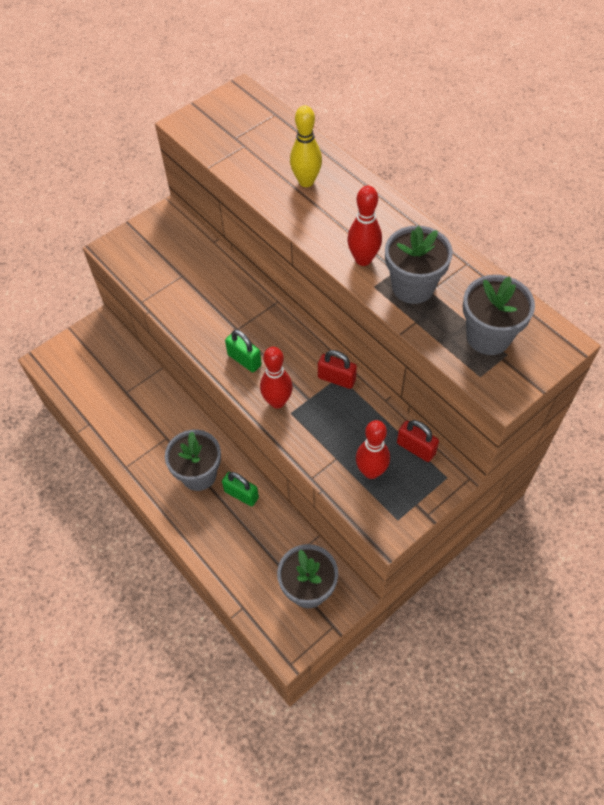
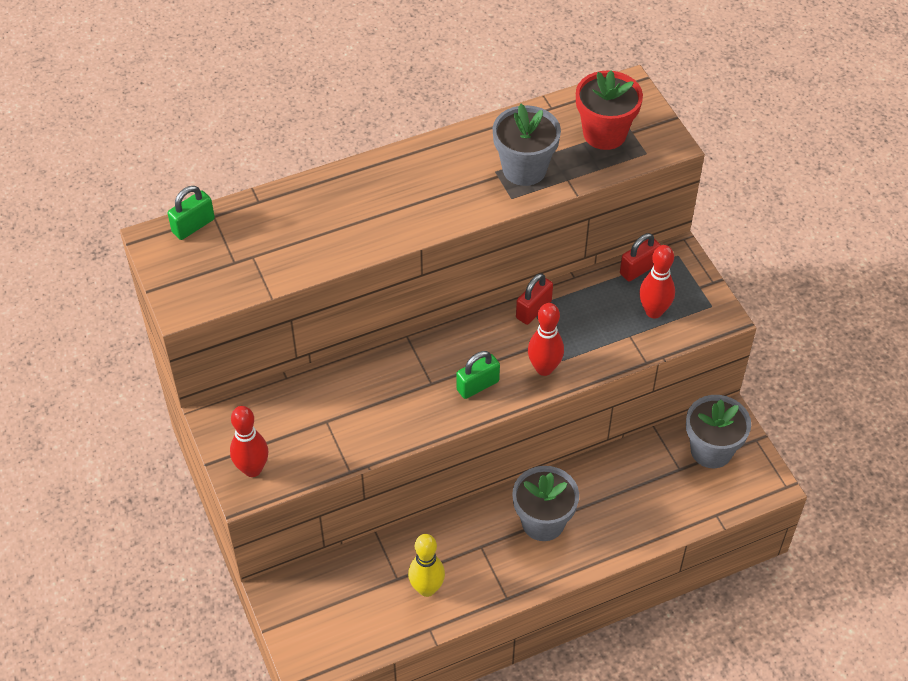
camera: 75 degrees left, 5 degrees down
(241, 494) = (582, 485): green padlock -> green padlock (193, 226)
(306, 181) = (339, 214): yellow bowling pin -> yellow bowling pin (427, 588)
(363, 259) = (473, 197): red bowling pin -> red bowling pin (252, 469)
(488, 336) = (604, 133): grey flower pot -> red flower pot

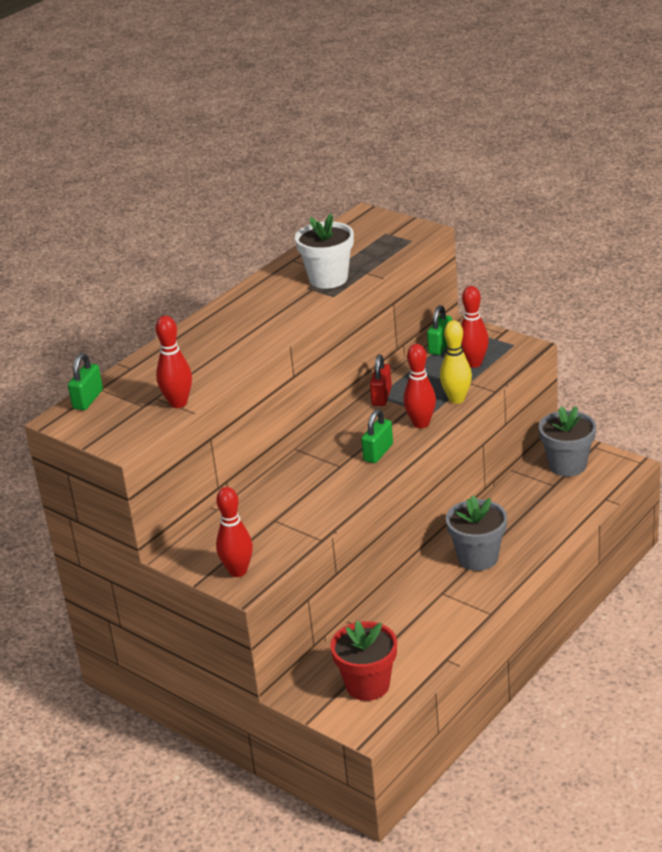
camera: 25 degrees left, 20 degrees down
(266, 276) = (178, 403): none -> red bowling pin
(427, 588) = (421, 636): yellow bowling pin -> yellow bowling pin (456, 399)
(524, 169) = (328, 279): grey flower pot -> white flower pot
(604, 133) = (370, 242): red flower pot -> red flower pot (367, 685)
(638, 269) = (440, 346): red padlock -> green padlock

